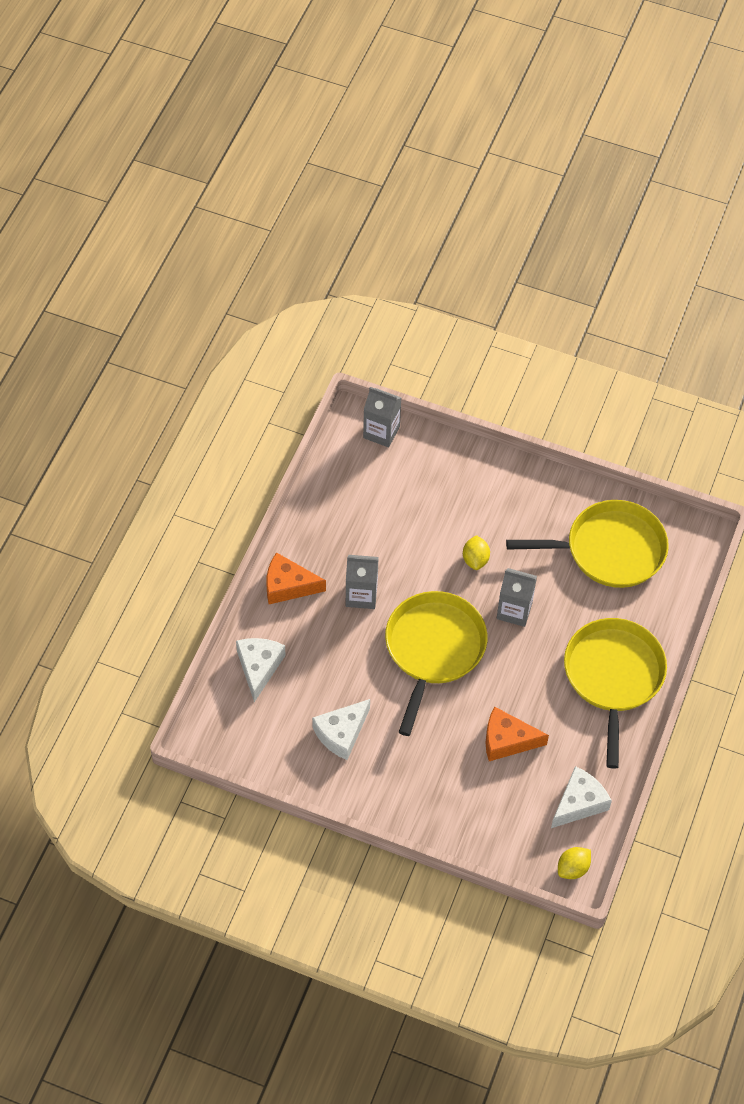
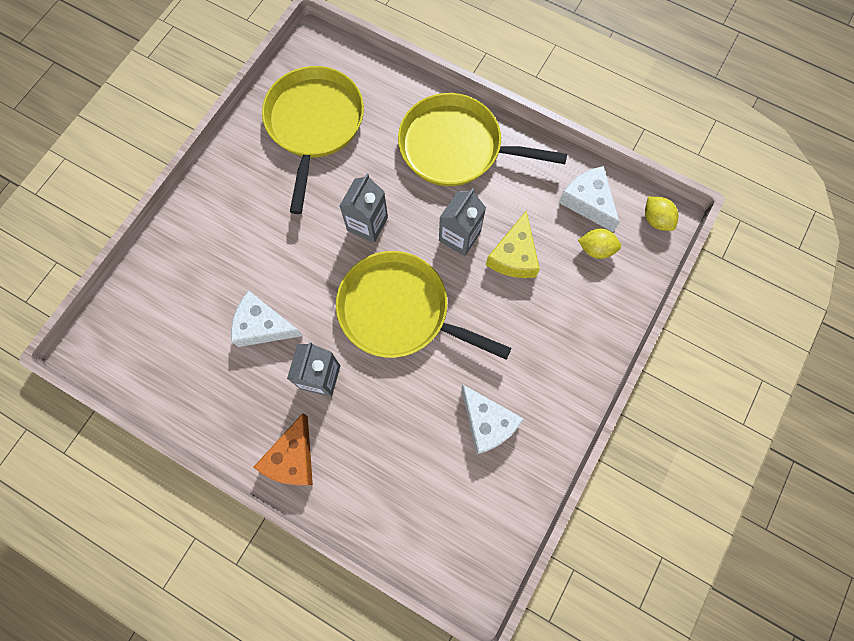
camera: 80 degrees left, 15 degrees up
(259, 667) = (393, 506): white cheese -> white cheese (263, 326)
(381, 432) = (114, 324): grey carton -> grey carton (459, 236)
(475, 559) = (299, 251): yellow lemon -> yellow lemon (596, 249)
(507, 740) = (514, 255): orange cheese -> yellow cheese

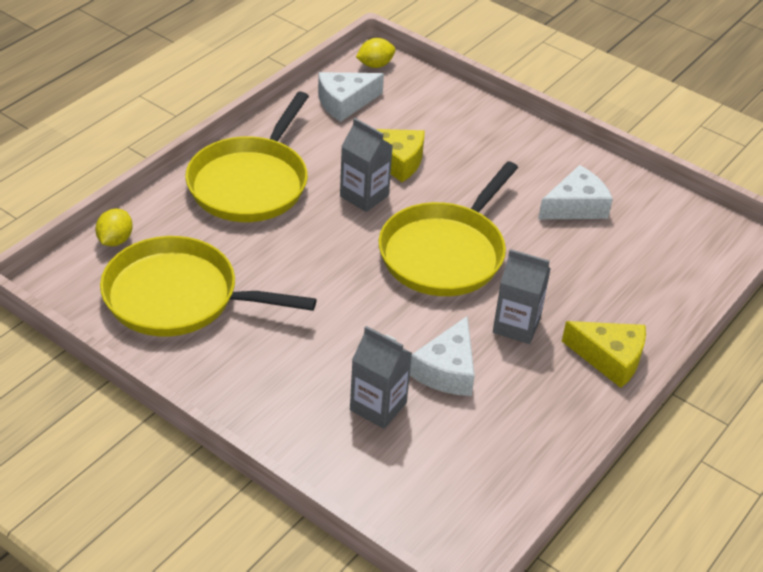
camera: 85 degrees left, 30 degrees down
(292, 458) = (610, 358): orange cheese -> yellow cheese
(367, 224) = (331, 265): grey carton -> grey carton (378, 406)
(596, 249) = (399, 106): yellow lemon -> yellow lemon (115, 240)

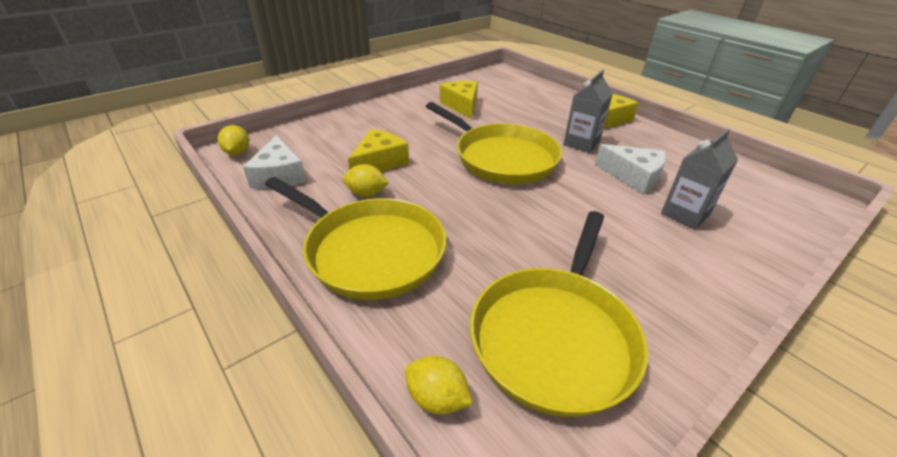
camera: 75 degrees left, 5 degrees down
(334, 164) = (366, 193): none -> yellow lemon
(364, 196) = (419, 184): grey carton -> none
(575, 206) = (462, 105): white cheese -> yellow cheese

